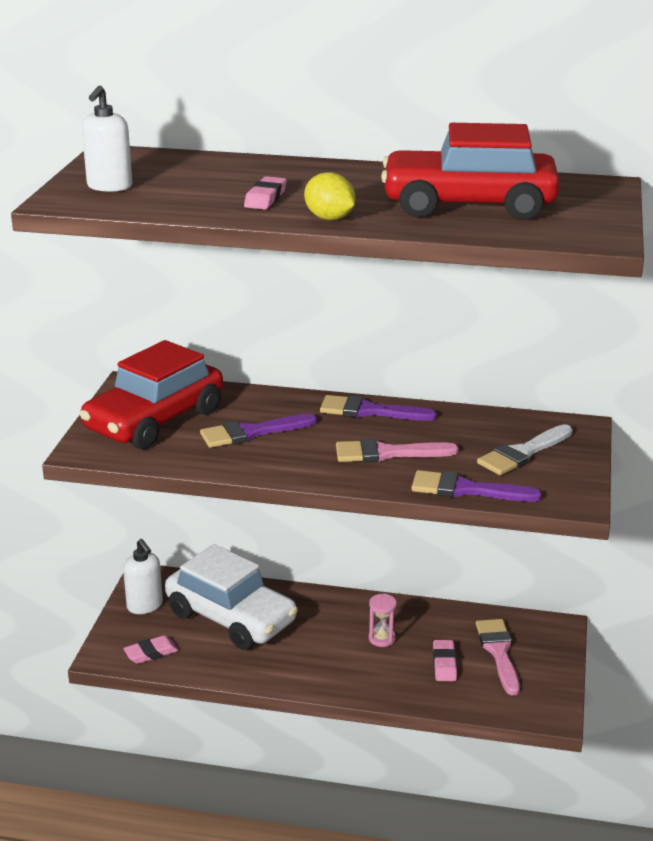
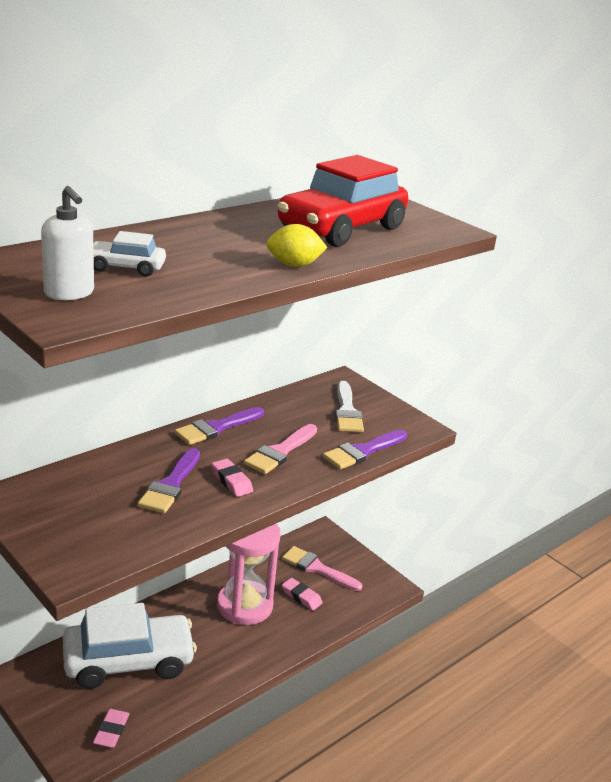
camera: 55 degrees left, 0 degrees up
(145, 606) = (49, 699): white soap dispenser -> none
(155, 420) = (81, 515): red car -> none
(192, 182) = (126, 267): none -> white car
(265, 198) = (213, 263): pink eraser -> pink eraser (231, 481)
(382, 638) = (245, 606): pink hourglass -> pink hourglass, size x2.46

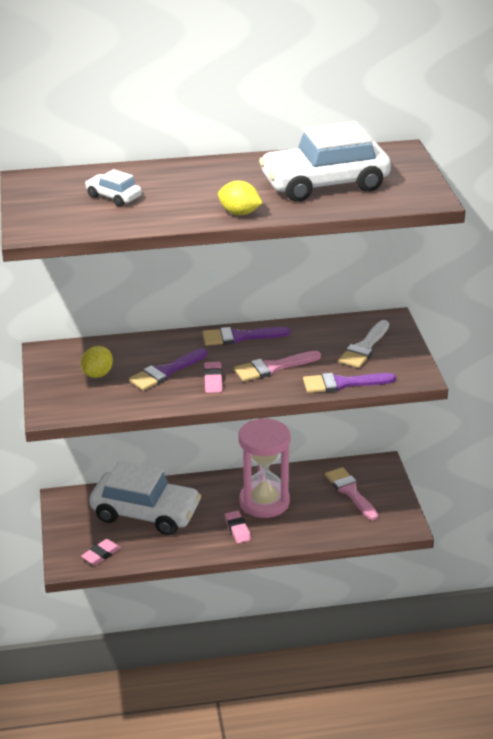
camera: 35 degrees right, 5 degrees up
(69, 293) = (55, 211): white soap dispenser -> none
(92, 508) = (98, 374): none -> yellow lemon
(301, 597) = (317, 509): pink eraser -> pink eraser (237, 529)
(341, 228) = (324, 184): red car -> white car

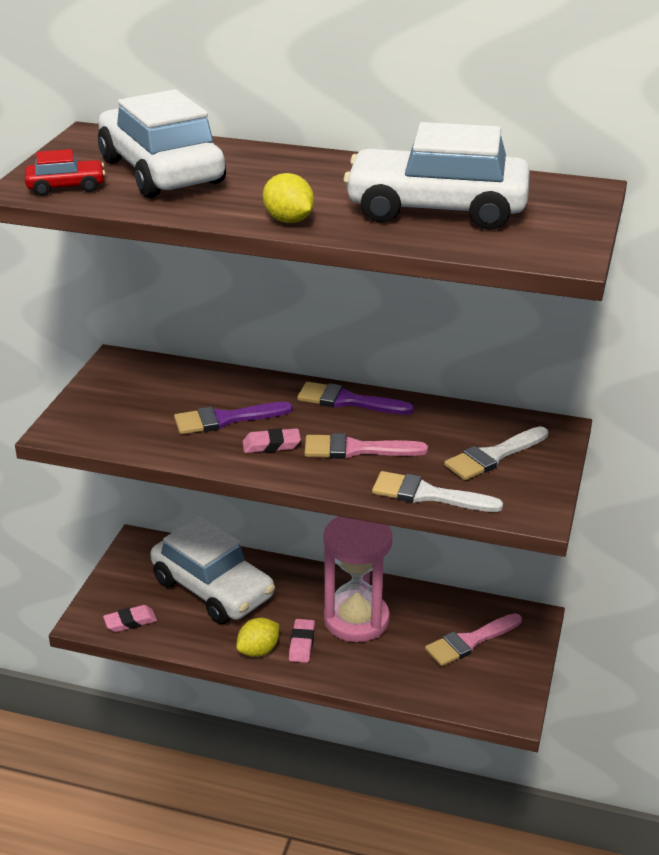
camera: 25 degrees right, 0 degrees up
(59, 223) = (66, 187): none -> red car
(98, 374) = (149, 401): yellow lemon -> yellow lemon (258, 650)
(113, 197) = (161, 171): white car -> white car, size x2.20
(213, 380) = (271, 445): pink eraser -> pink eraser turned 60 degrees clockwise
(342, 383) = (428, 495): purple brush -> white brush
(350, 492) = (469, 641): pink brush -> pink brush turned 120 degrees counterclockwise

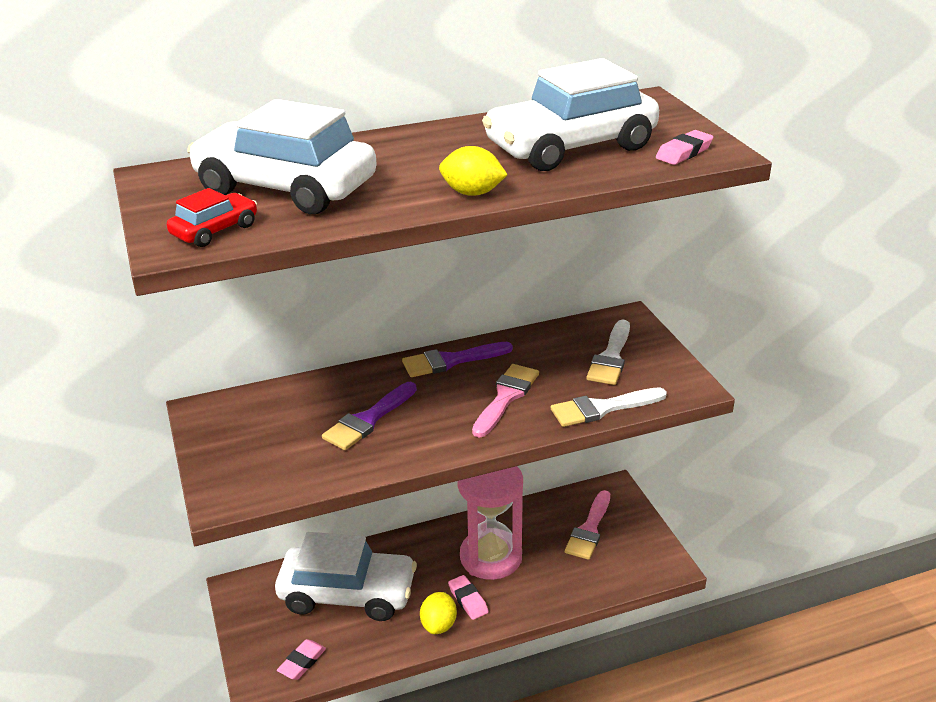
camera: 35 degrees left, 0 degrees up
(271, 445) = (434, 424): pink eraser -> pink eraser (684, 152)
(356, 449) = (506, 397): pink brush -> pink brush turned 150 degrees clockwise

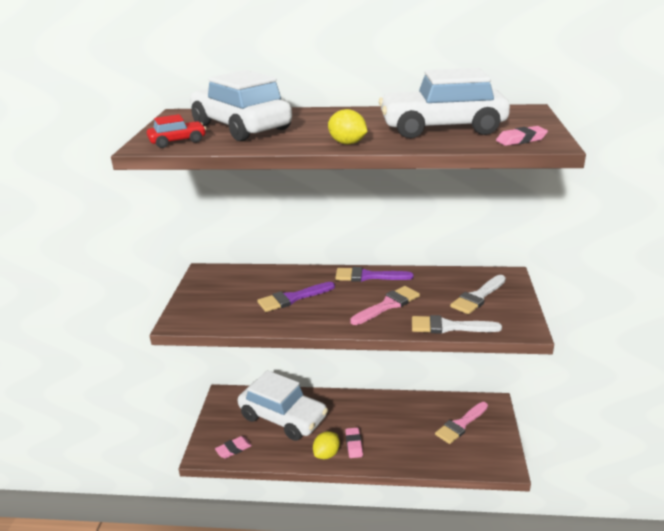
camera: 25 degrees right, 5 degrees down
(491, 557) = (383, 422): pink hourglass -> none

